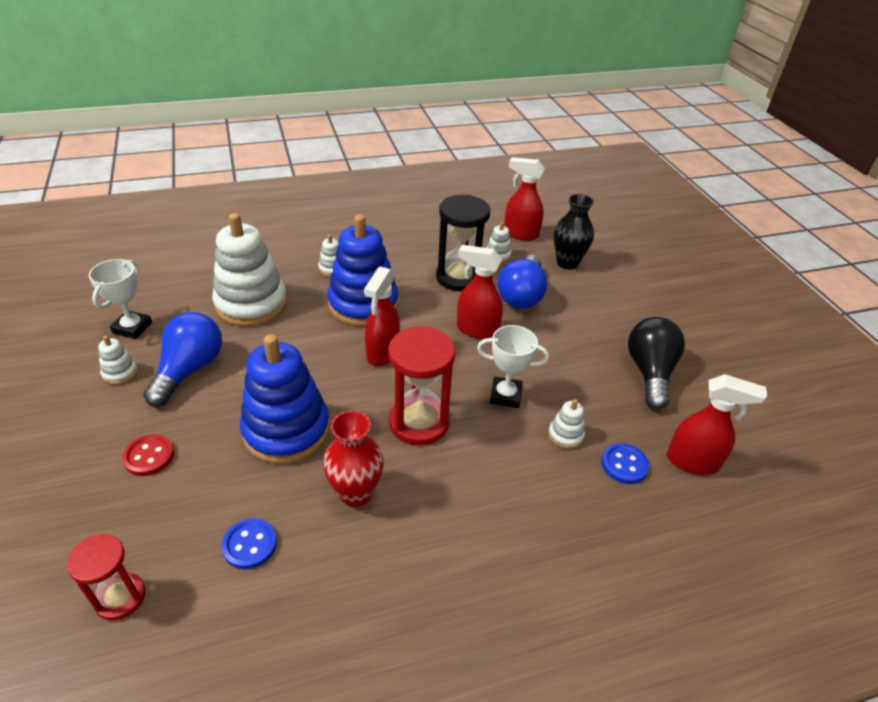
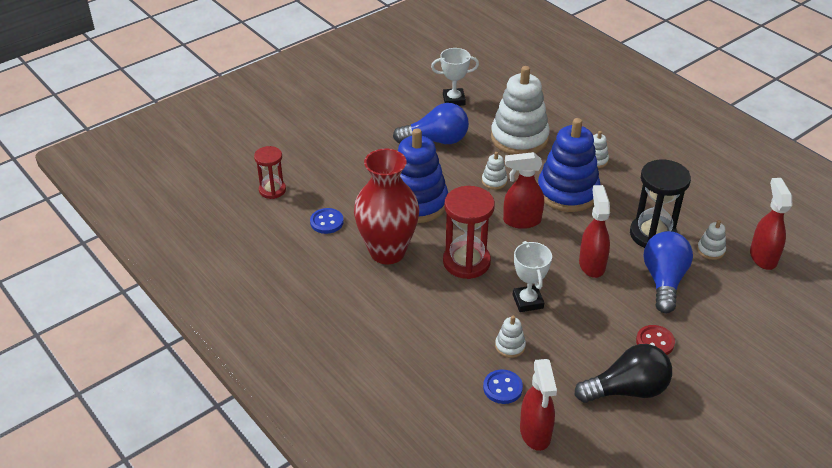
camera: 70 degrees right, 0 degrees up
(120, 373) = (413, 115): white stacking toy -> white stacking toy (494, 181)
(149, 456) = (360, 157): red button -> red button (655, 342)
(355, 493) = (387, 252): red vase -> red vase, size x1.57
(521, 295) = (664, 281): blue light bulb -> blue light bulb turned 105 degrees clockwise
(567, 263) = (746, 301): black vase -> none

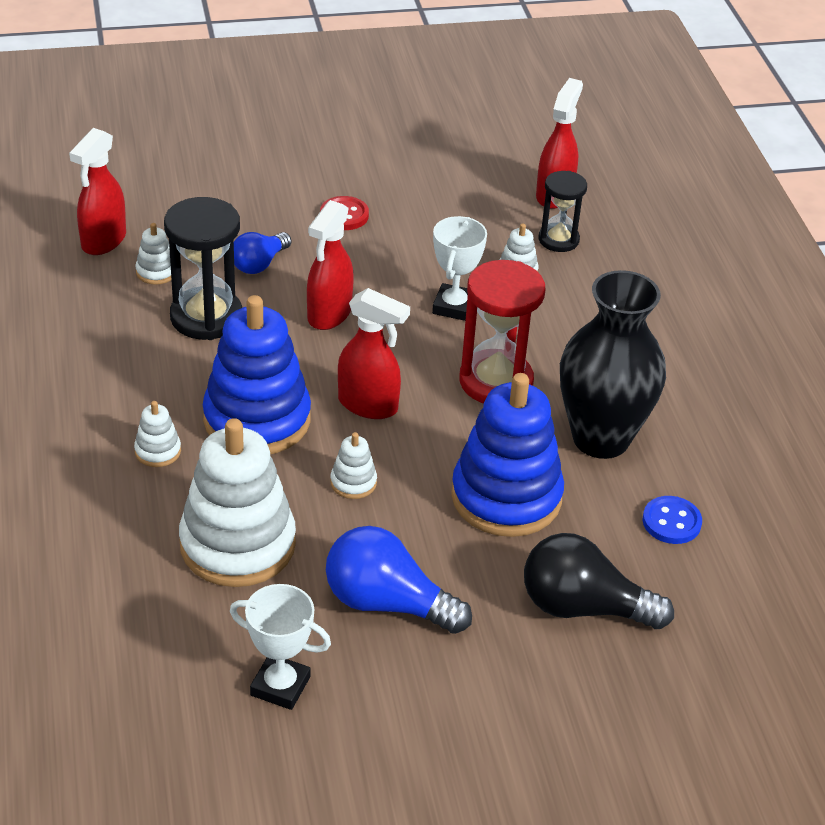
camera: 155 degrees left, 0 degrees up
(272, 190) = (742, 620): red hourglass -> none
(387, 252) = (601, 438): red vase -> black vase
(502, 388) = (558, 240): blue button -> black hourglass
(627, 390) = (422, 191): black light bulb -> black light bulb (583, 607)
(664, 281) = (259, 264): blue light bulb -> blue light bulb, size x0.61

